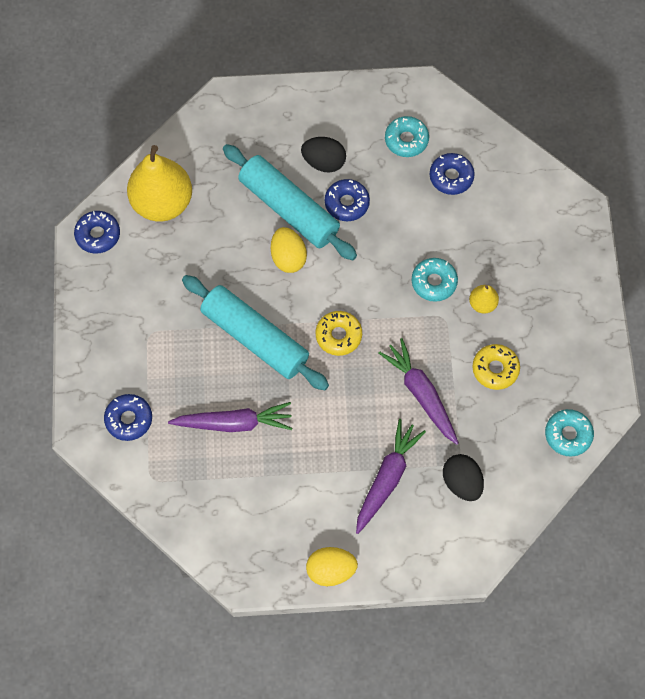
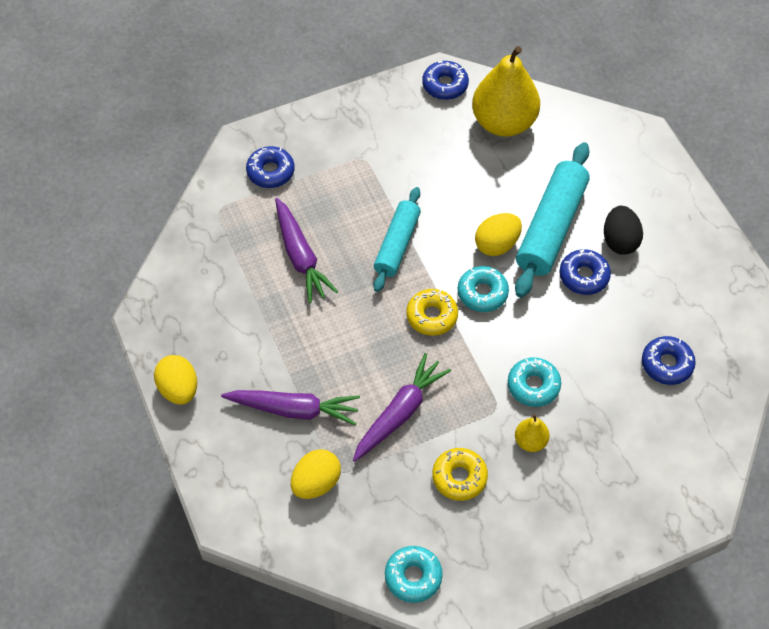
camera: 70 degrees right, 10 degrees down
(255, 337) = (397, 244): turquoise rolling pin -> turquoise rolling pin, size x0.65
(406, 140) = (687, 307): turquoise donut -> turquoise donut (482, 293)
(461, 482) = (316, 483): black egg -> yellow egg

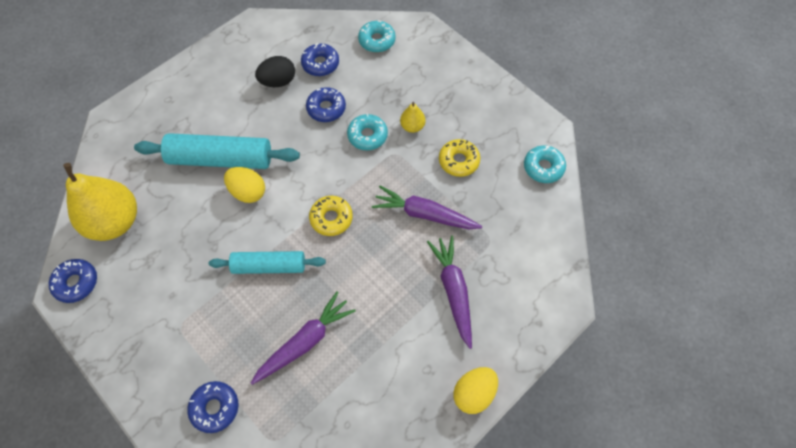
camera: 110 degrees left, 5 degrees up
(316, 483) = (506, 252): yellow egg -> none
(482, 293) = (298, 189): turquoise donut -> turquoise donut (377, 40)
(584, 276) = (261, 127): blue donut -> blue donut (326, 108)
(620, 241) = (221, 112): black egg -> black egg (278, 81)

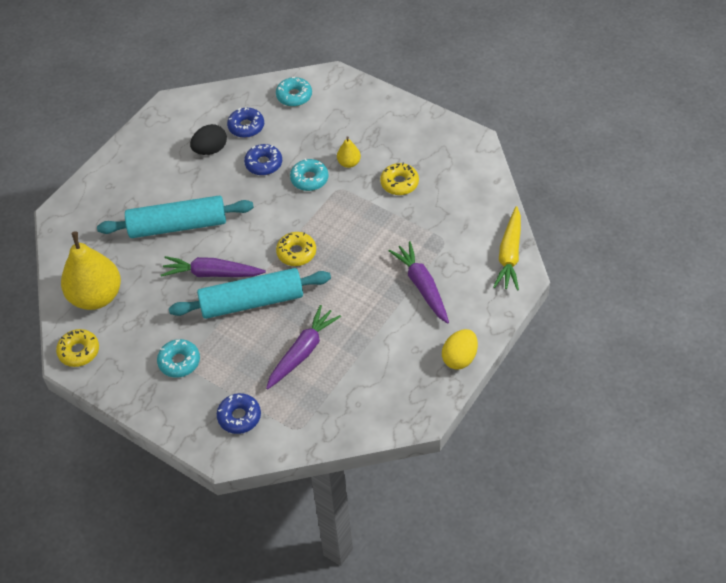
camera: 10 degrees left, 10 degrees down
(76, 283) = (79, 351): blue donut -> yellow donut
(248, 192) = (212, 247): yellow egg -> none
(269, 266) = (252, 301): turquoise rolling pin -> turquoise rolling pin, size x1.54
(424, 214) = (380, 232): purple carrot -> purple carrot (212, 273)
(543, 167) = (477, 173): turquoise donut -> turquoise donut (179, 362)
(557, 274) = (509, 255): none -> yellow carrot

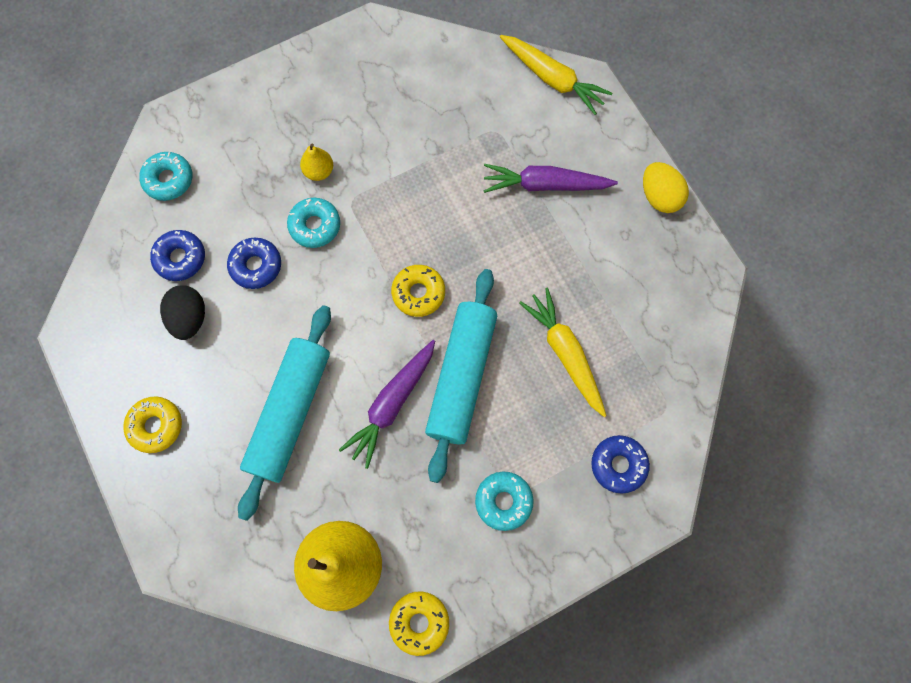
camera: 65 degrees left, 20 degrees up
(302, 351) = (565, 353): purple carrot -> yellow carrot
(399, 183) = (384, 134): yellow donut -> yellow donut (156, 426)

